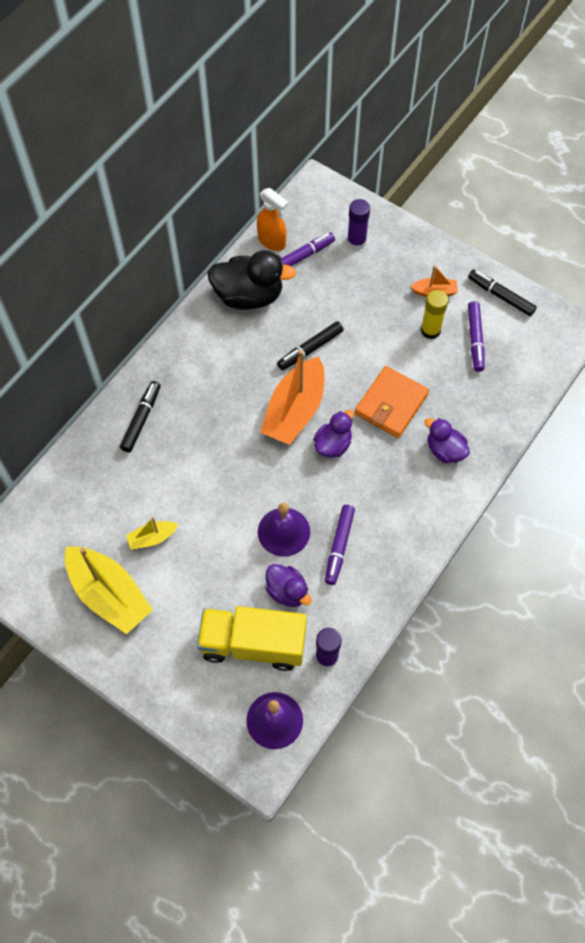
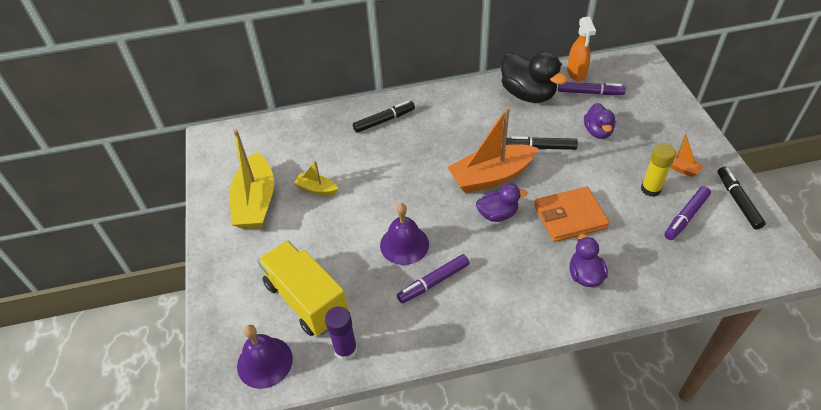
camera: 45 degrees right, 15 degrees down
(287, 591) = (366, 284): purple duck -> purple duck (597, 132)
(356, 242) = (642, 105): purple glue stick -> none

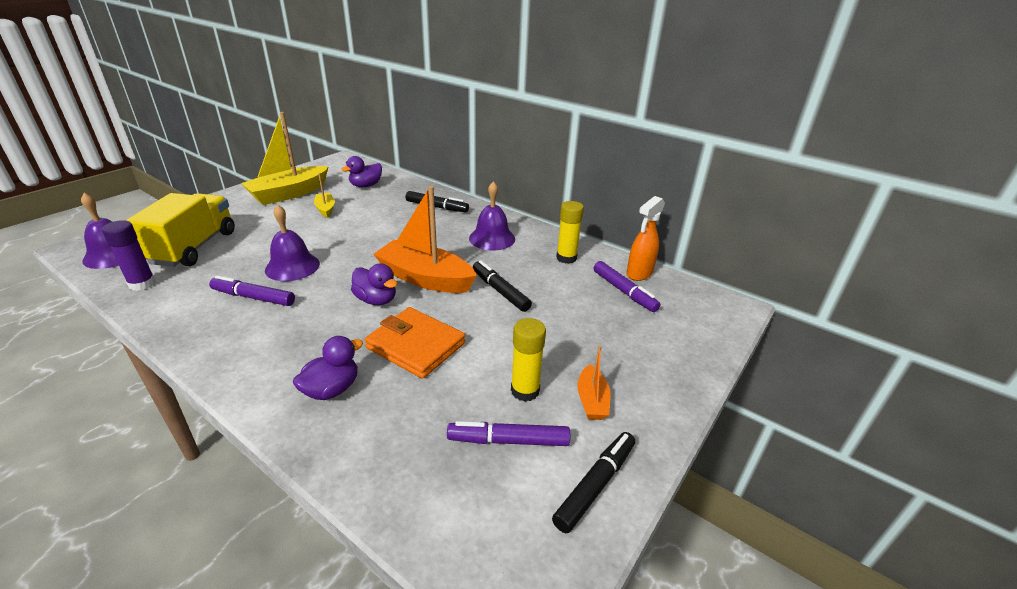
camera: 45 degrees right, 15 degrees down
(466, 115) = (492, 238): none -> purple bell
(528, 94) = (566, 258): black duck -> yellow glue stick
(597, 132) = (571, 317): purple duck -> purple duck (366, 185)

